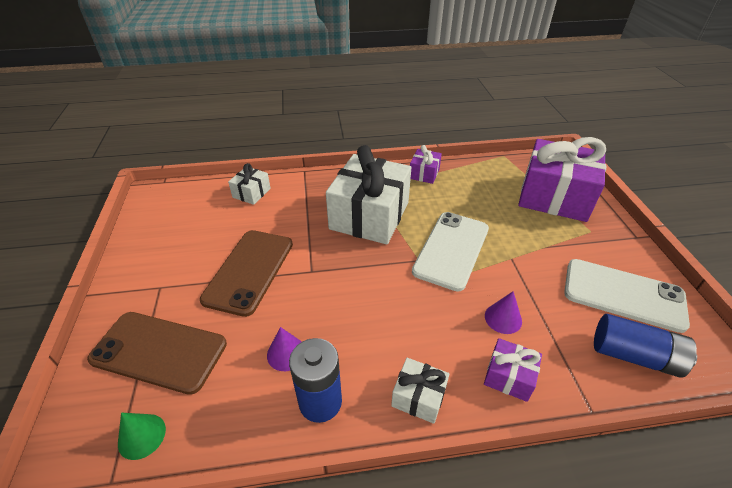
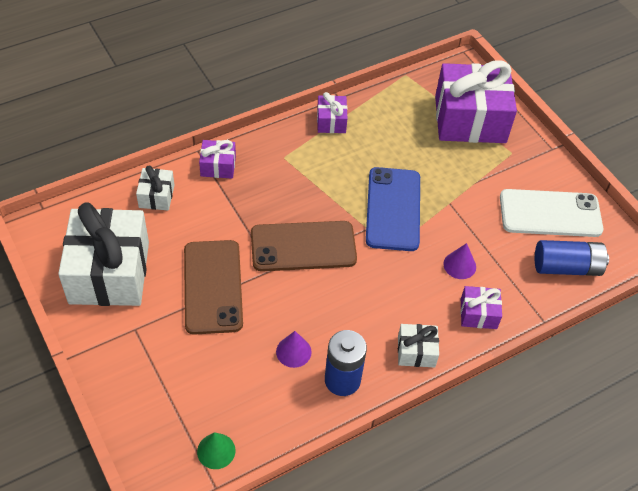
camera: 25 degrees left, 10 degrees up
(159, 351) = (180, 385): brown phone -> brown phone (303, 246)
(313, 184) = (218, 166): none -> purple gift
(369, 216) = (298, 191): white gift -> white gift (109, 272)
(451, 250) = (393, 209): white phone -> blue phone

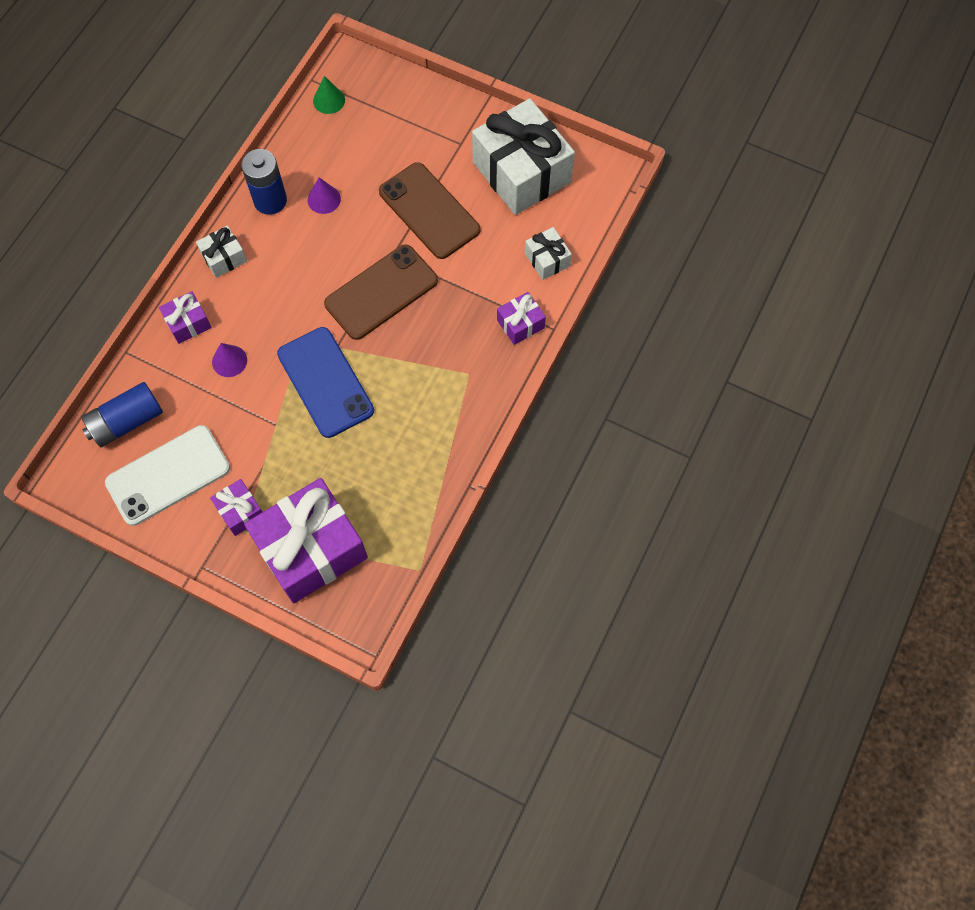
camera: 150 degrees right, 15 degrees up
(331, 121) = (454, 448): purple gift -> purple gift (240, 511)

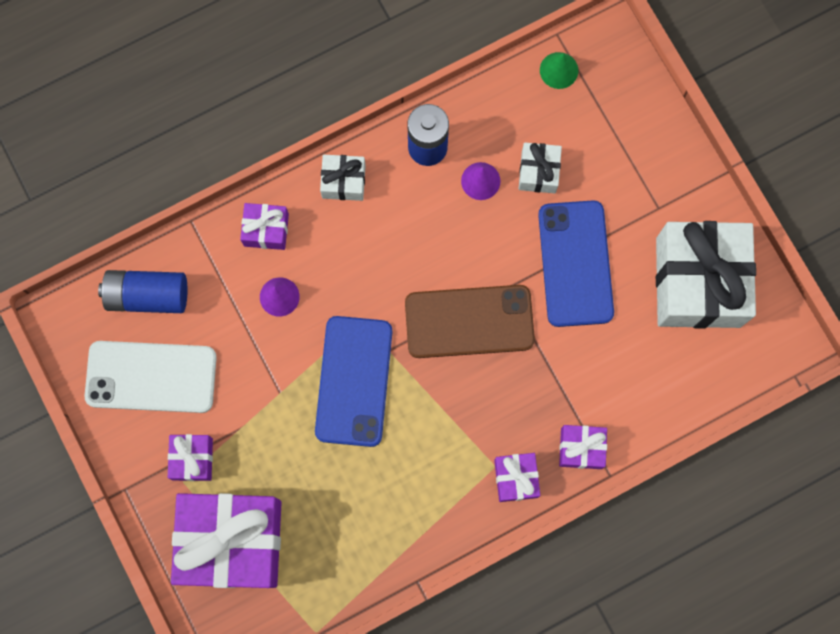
camera: 35 degrees right, 10 degrees up
(429, 211) = (575, 263): brown phone -> blue phone
(489, 372) = (516, 478): none -> purple gift
(547, 259) = (656, 397): white gift -> white gift (538, 172)

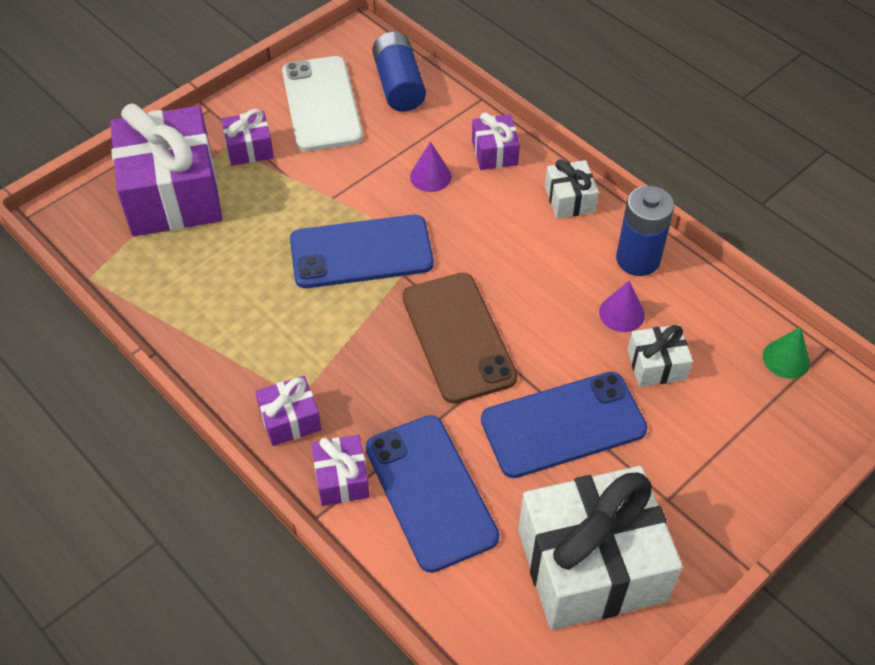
camera: 75 degrees right, 25 degrees down
(609, 382) = (431, 492): none -> blue phone

